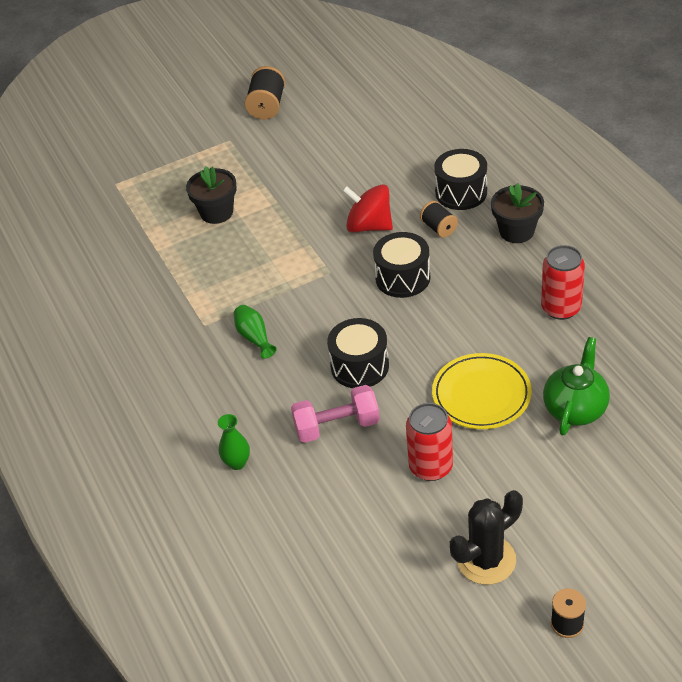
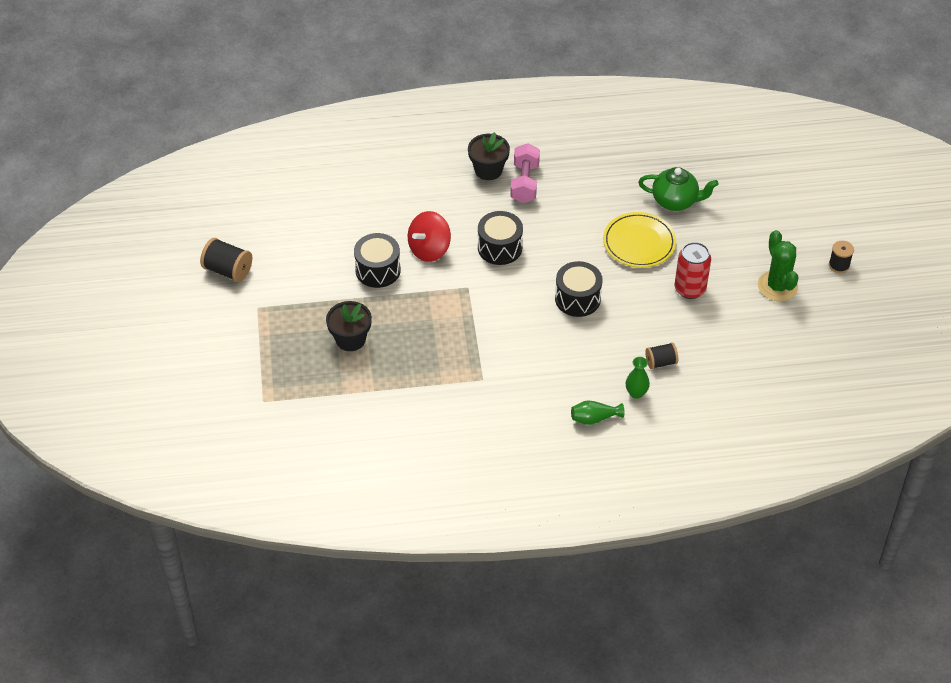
camera: 75 degrees left, 5 degrees up
(254, 337) = (514, 351): green vase -> green vase (594, 418)
(337, 426) = (629, 328): pink dumbbell -> pink dumbbell (524, 183)
(439, 228) = (457, 210): black spool -> black spool (661, 362)
(461, 192) = (425, 185): black drum -> black drum (378, 270)
(486, 560) = (777, 286): black cactus -> green cactus
(561, 308) = (580, 175): red can -> none
(575, 409) = (675, 201): green teapot -> green teapot turned 150 degrees clockwise

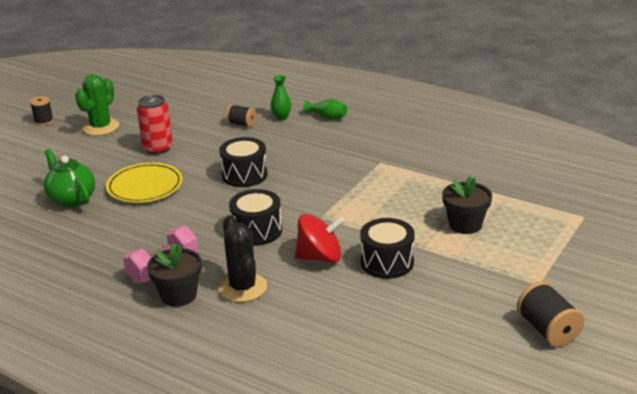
camera: 140 degrees left, 20 degrees down
(454, 197) = (243, 287): none -> black cactus

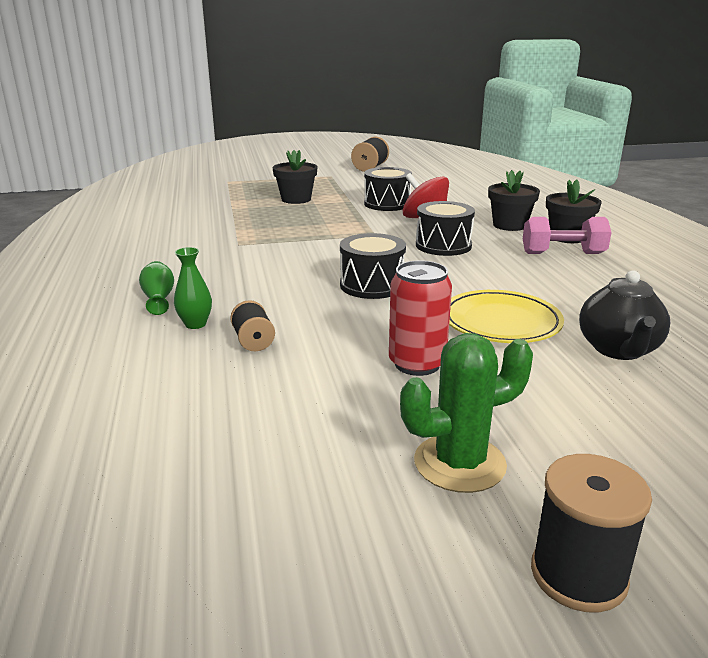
camera: 135 degrees left, 5 degrees down
(44, 121) = (578, 575): black spool -> black spool, size x1.56
(72, 199) = (618, 349): green teapot -> black teapot
(243, 287) = (509, 225): black cactus -> black flower pot

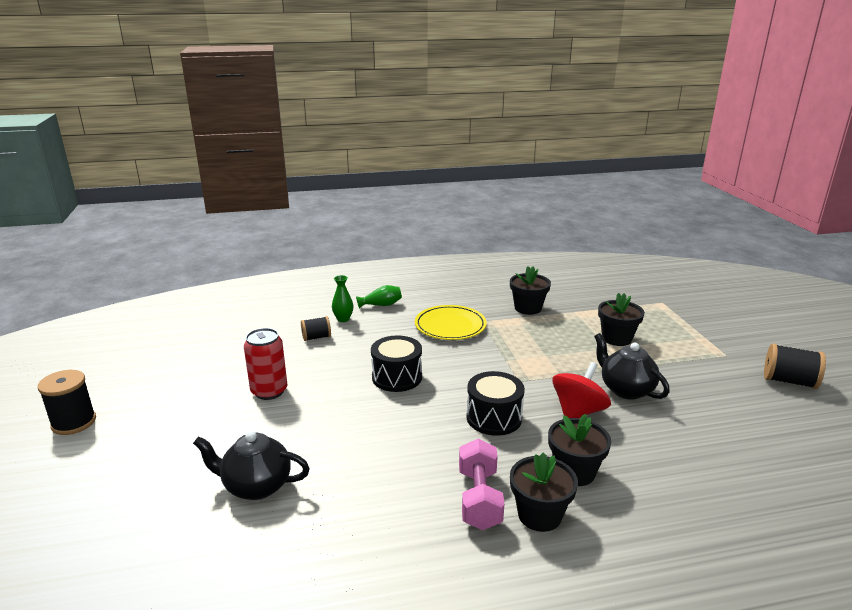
camera: 90 degrees right, 0 degrees up
(215, 224) = (528, 308): none -> black flower pot
(387, 204) = (626, 390): black drum -> black teapot
(459, 463) = (165, 399): green cactus -> none
(501, 322) = (319, 432): yellow plate -> yellow plate (450, 326)

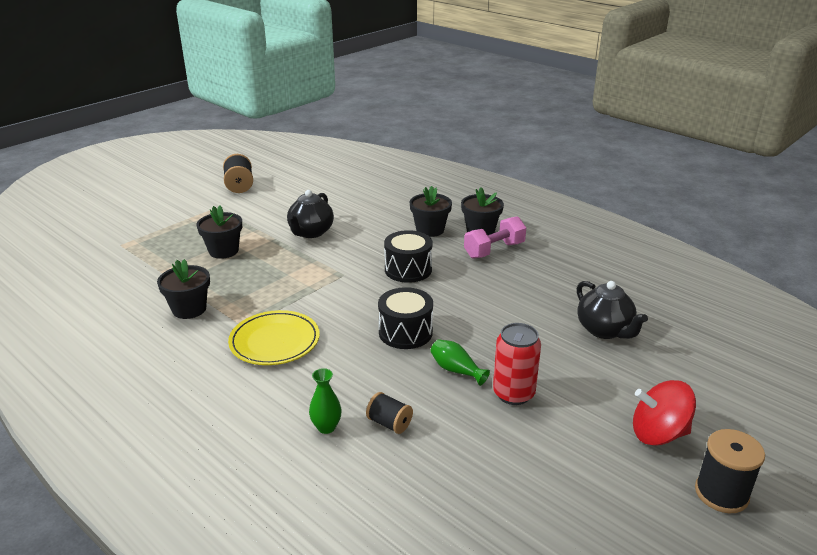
camera: 125 degrees left, 5 degrees up
(381, 305) = (260, 415): green vase -> green vase (456, 370)
(578, 411) = (361, 242): red spinning top -> red spinning top (658, 433)

